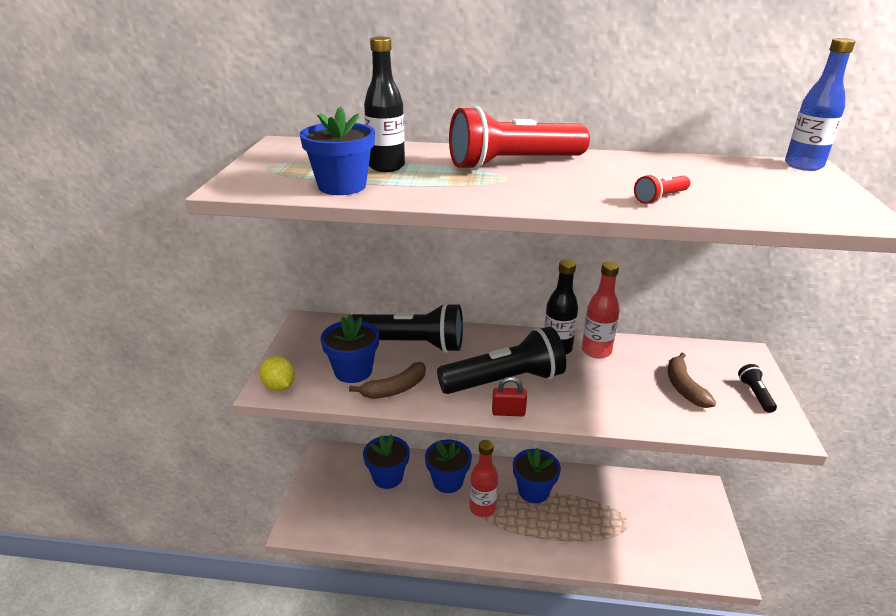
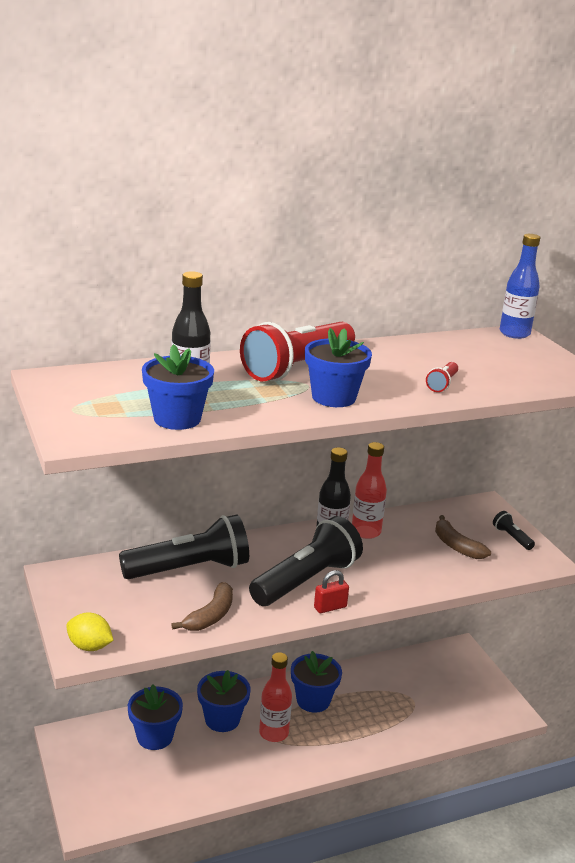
camera: 30 degrees left, 5 degrees down
(353, 371) = (153, 610): blue flower pot -> blue flower pot (333, 397)

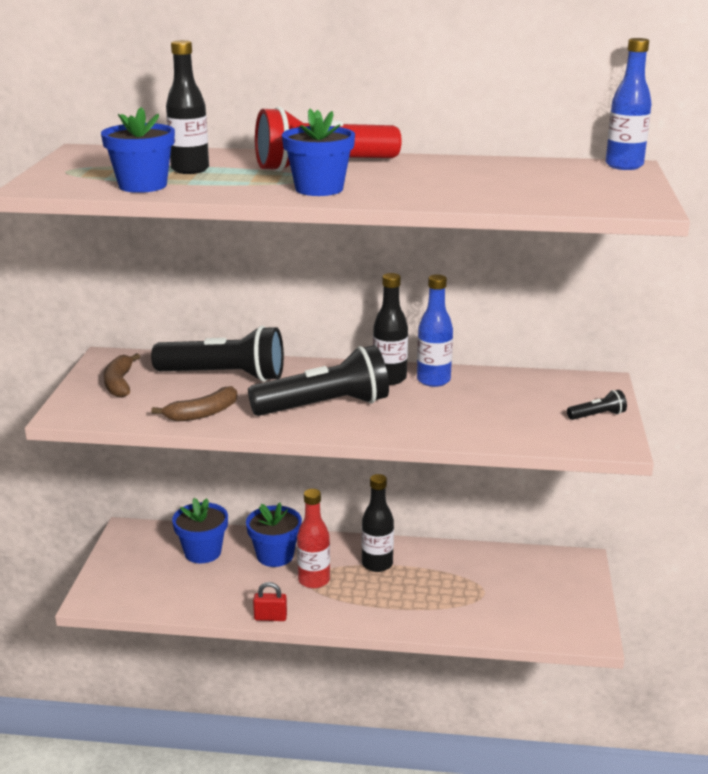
camera: 30 degrees right, 0 degrees up
(90, 646) = (75, 412): yellow lemon -> none
(313, 700) = (377, 564): blue flower pot -> black bottle
(330, 607) = (323, 431): red padlock -> red padlock (270, 617)
(366, 532) = (433, 380): red bottle -> blue bottle
(442, 384) = (456, 192): red flashlight -> none
(456, 546) = (521, 410): brown banana -> brown banana (119, 383)
(511, 537) = (597, 415): black flashlight -> black flashlight turned 75 degrees clockwise

